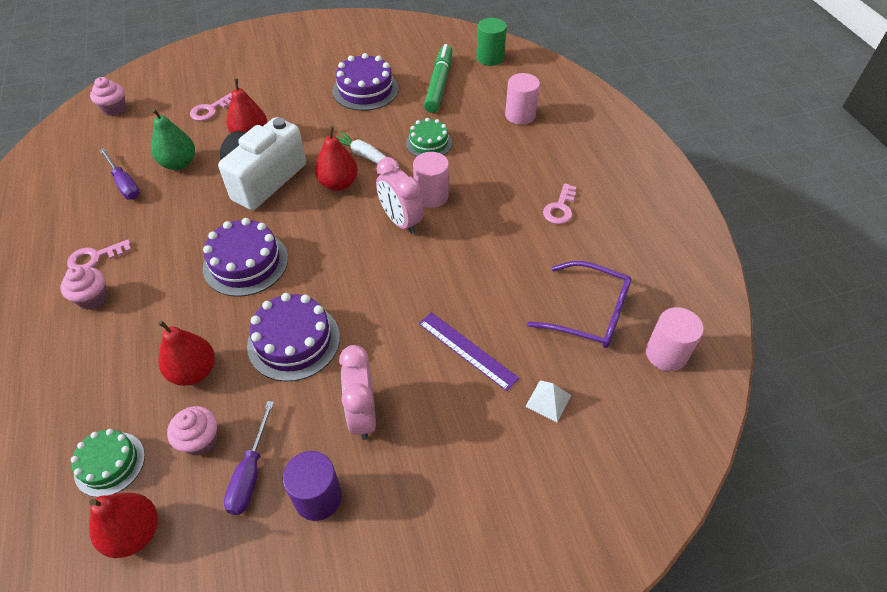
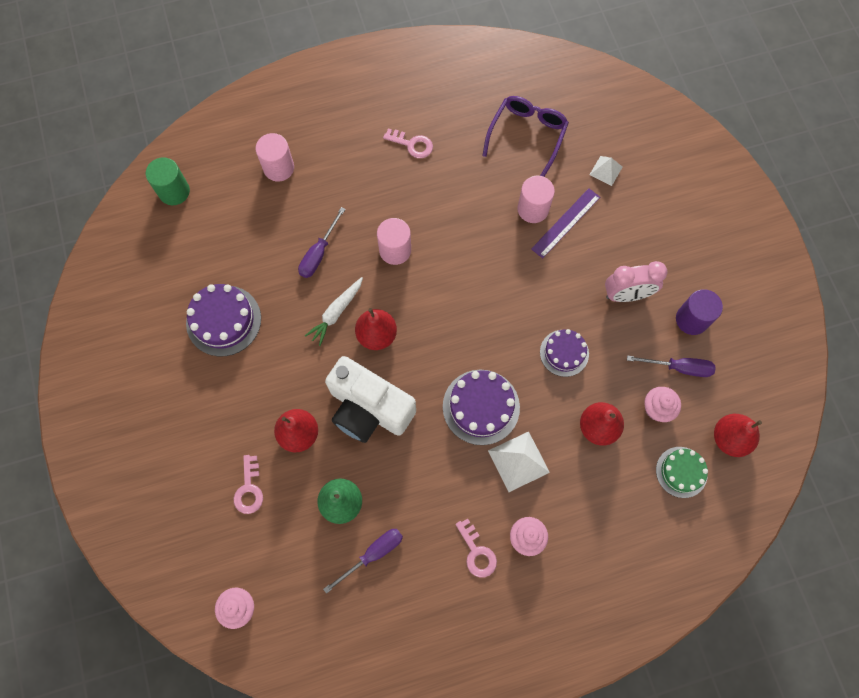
camera: 90 degrees left, 20 degrees up
(177, 294) = (518, 461): none -> white pyramid
(210, 110) = (249, 489): pink key -> pink key turned 45 degrees clockwise
(294, 341) = (564, 353): purple cake -> purple cake, size x0.65
(401, 221) = (428, 276): pink clock -> none
(428, 143) = (319, 253): green cake -> purple screwdriver
(439, 84) = (219, 244): green marker -> none
(666, 354) = (561, 90): pink cylinder -> pink cylinder (533, 209)

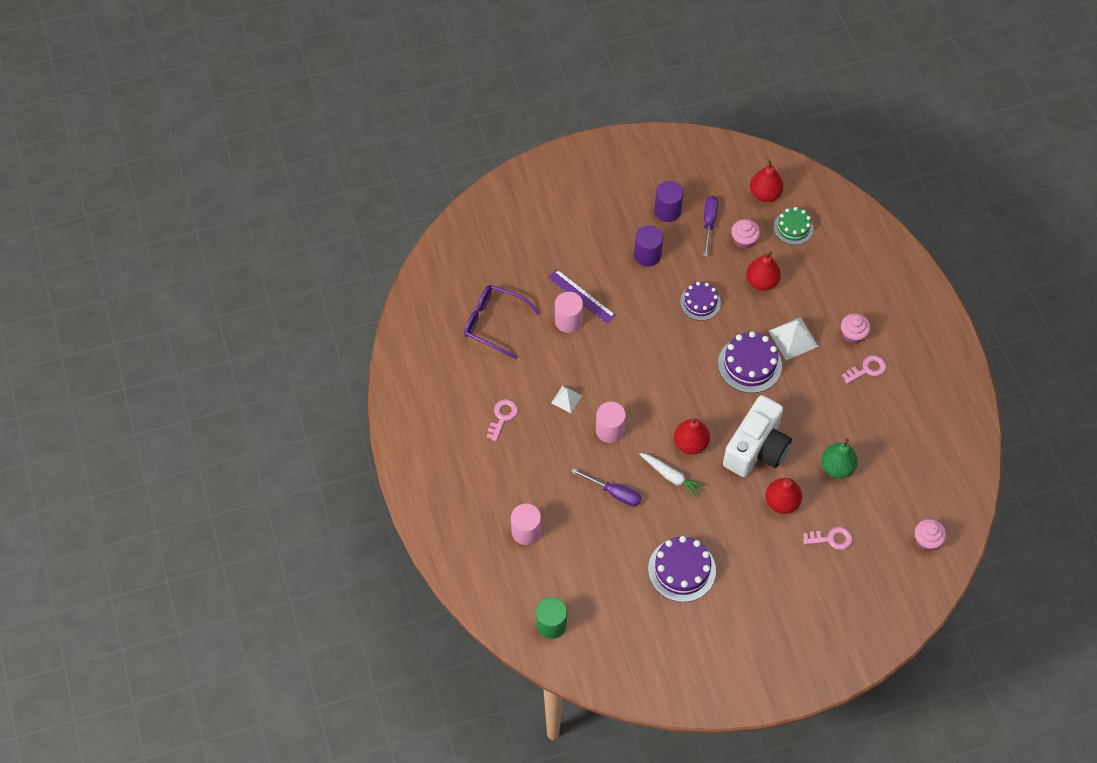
camera: 90 degrees left, 10 degrees down
(373, 554) = (875, 443): purple screwdriver -> none
(605, 170) = (530, 263): white pyramid -> white pyramid (566, 399)
(626, 295) = (647, 255): pink clock -> purple cylinder

